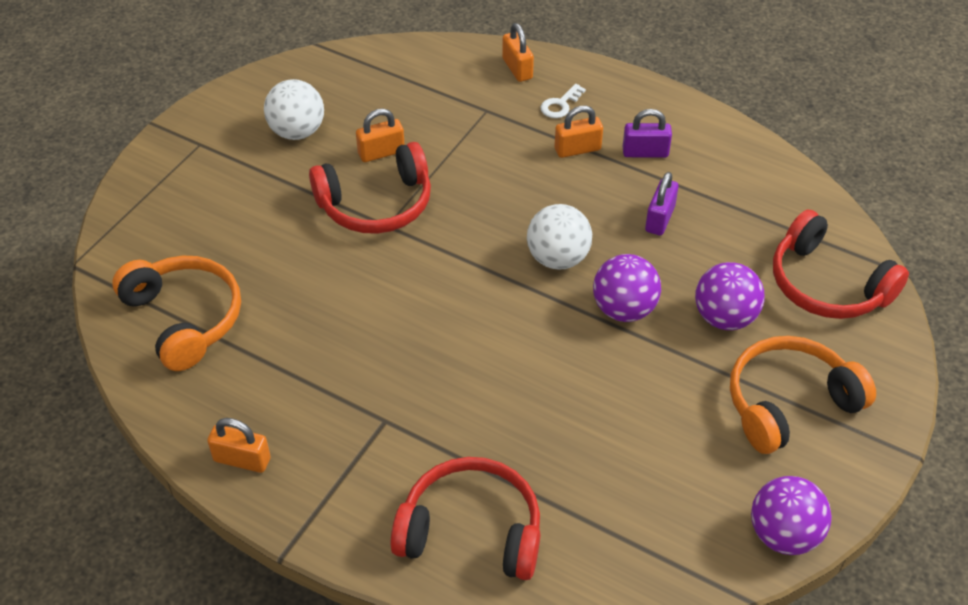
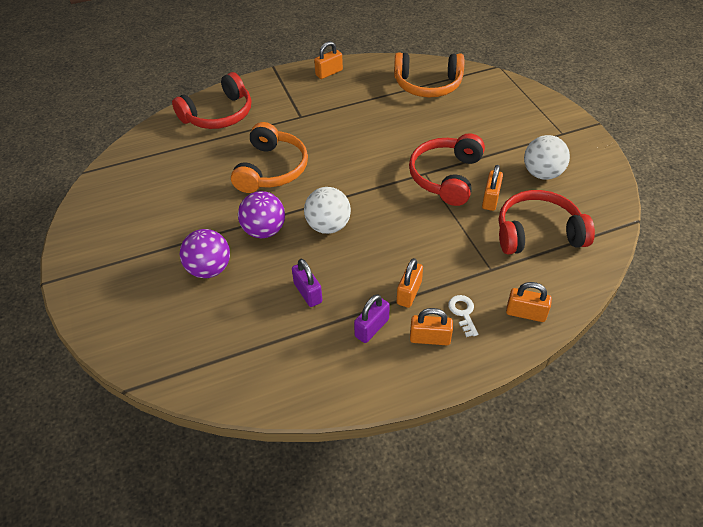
camera: 130 degrees right, 0 degrees up
(612, 111) = (430, 338): none -> orange padlock
(783, 534) = (88, 202): purple ball -> none
(788, 403) = (134, 255): orange headphones -> orange headphones (272, 169)
(827, 284) = (170, 337): red headphones -> red headphones (537, 232)

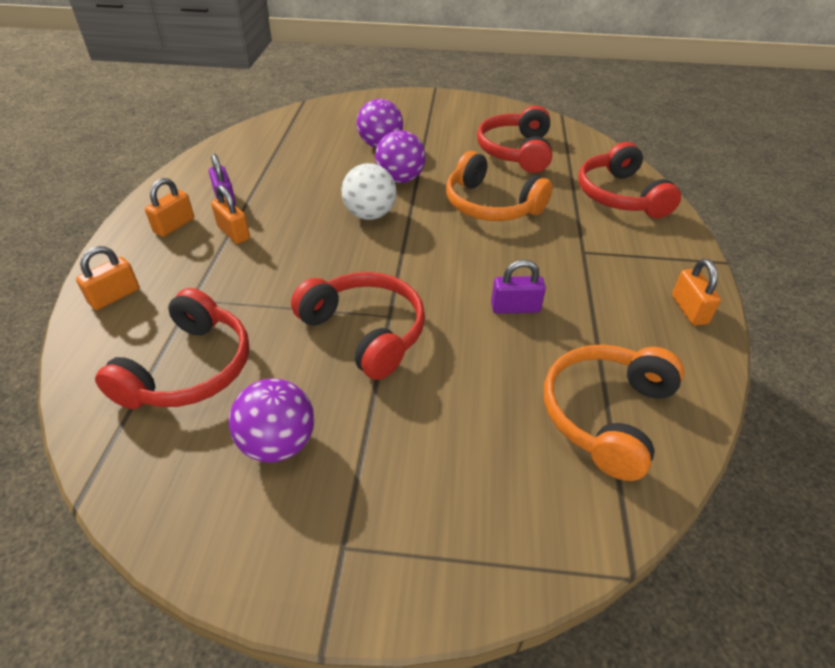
camera: 115 degrees right, 5 degrees down
(175, 180) = (515, 151): none -> red headphones
(308, 293) = (301, 181): purple padlock -> purple padlock (515, 308)
(463, 313) = (171, 255): white key -> none
(490, 199) = (287, 354): orange padlock -> none
(542, 173) = (278, 443): white ball -> purple ball

